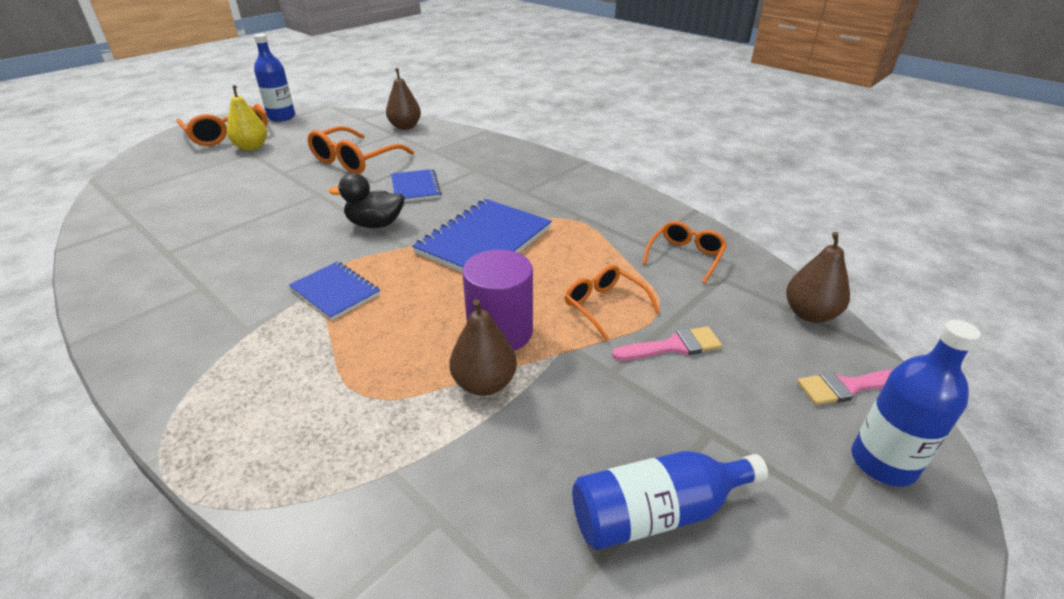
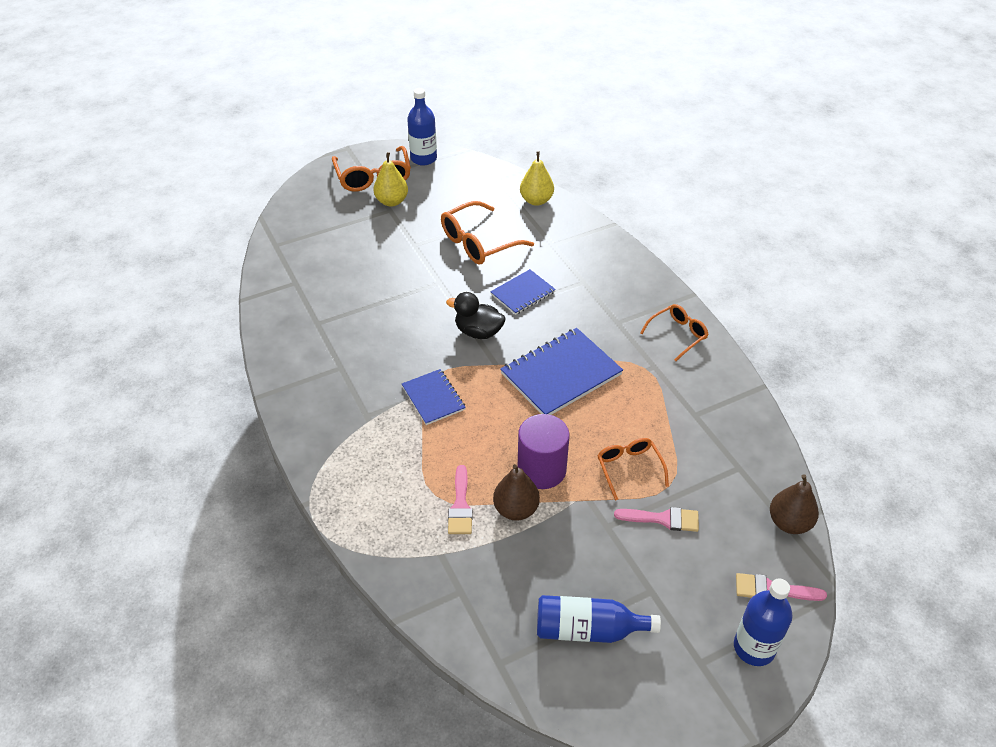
camera: 20 degrees right, 10 degrees up
(404, 399) = (460, 506): none -> pink brush
(405, 127) = (536, 200): brown pear -> yellow pear
(415, 187) = (522, 293): blue notebook -> blue notebook turned 45 degrees clockwise
(685, 256) = (722, 437): orange glasses -> orange glasses (678, 335)

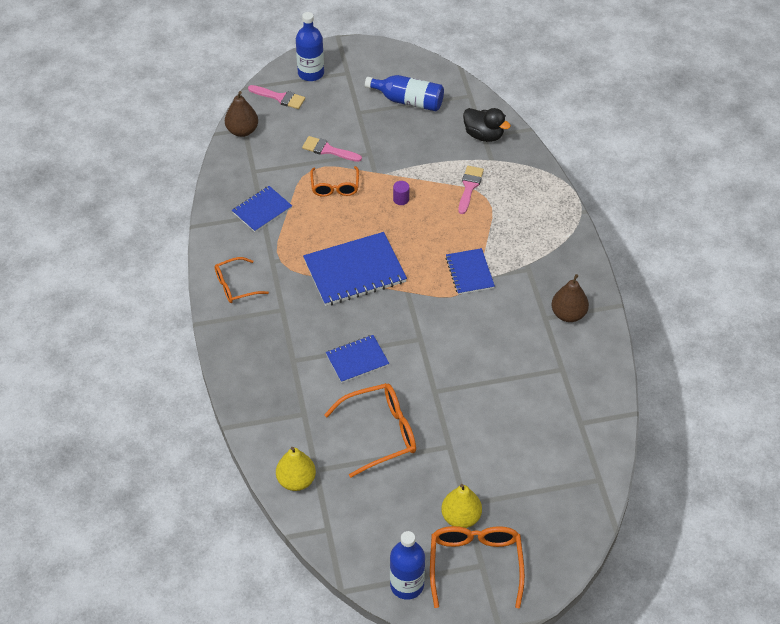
camera: 165 degrees left, 5 degrees up
(478, 332) = (413, 327): black duck -> black duck (484, 135)
(516, 509) = (430, 176): brown pear -> brown pear (568, 314)
(541, 470) = (401, 199): purple cylinder -> purple cylinder, size x0.42
(699, 420) = (262, 210): none -> blue notebook

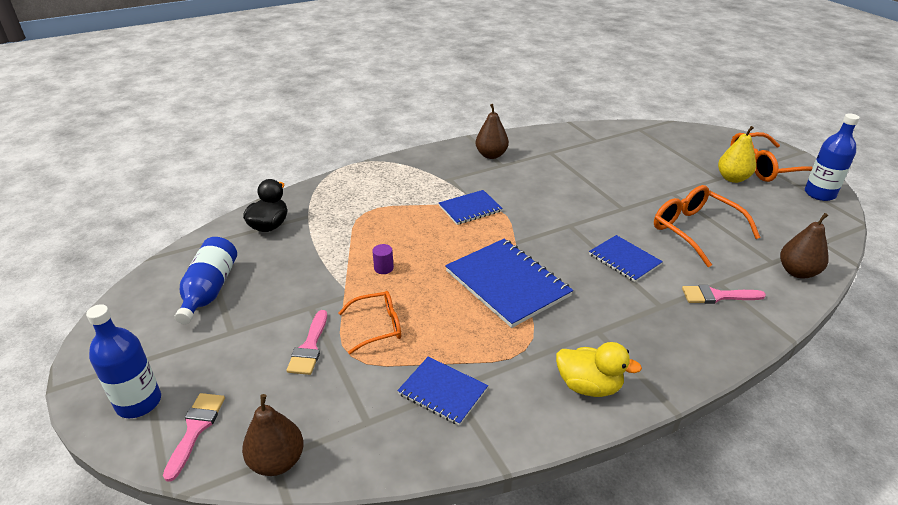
camera: 105 degrees left, 15 degrees down
(235, 286) = (589, 386): orange glasses -> yellow duck
(296, 480) = (797, 272): yellow pear -> brown pear
(469, 187) = (352, 224): pink brush -> pink brush (717, 296)

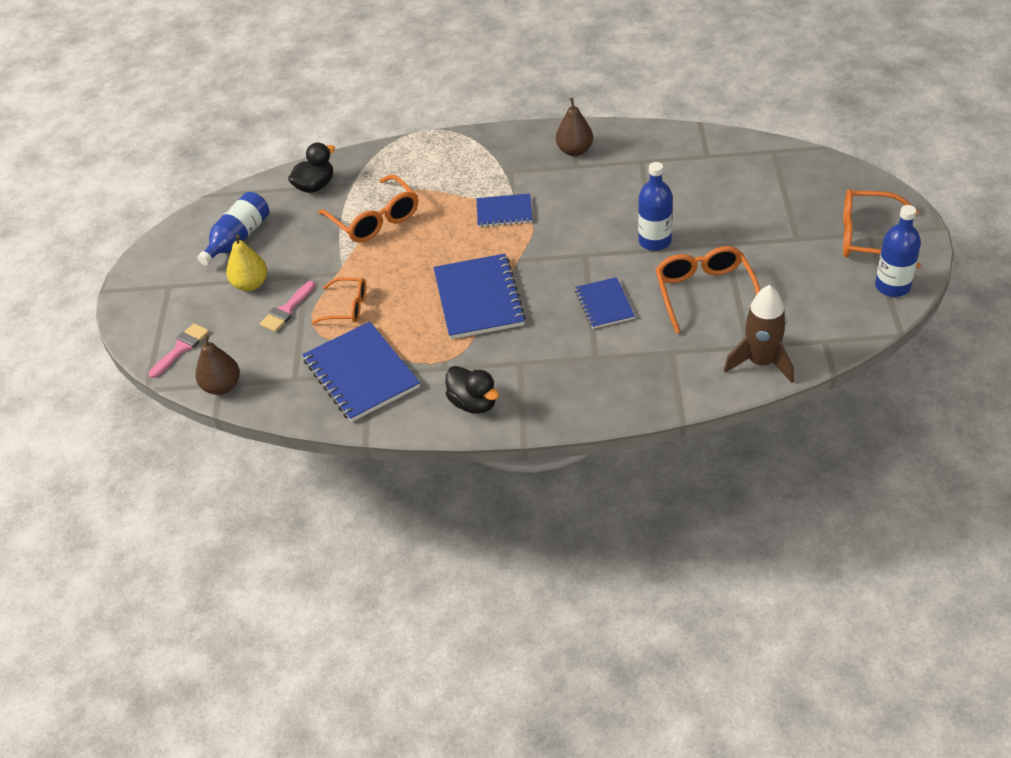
camera: 30 degrees right, 10 degrees up
(139, 402) = (153, 318): blue bottle -> blue bottle (654, 241)
(351, 240) = (375, 219): none -> orange glasses
(383, 268) = (385, 255): purple cylinder -> none
(443, 391) = (361, 373): blue notebook -> blue notebook, size x1.73
(589, 386) = (473, 403): yellow duck -> black duck
(717, 296) = (656, 363): pink brush -> none
(732, 178) = (813, 243): yellow pear -> yellow pear (250, 284)
(797, 272) = (761, 362): brown pear -> brown rocket

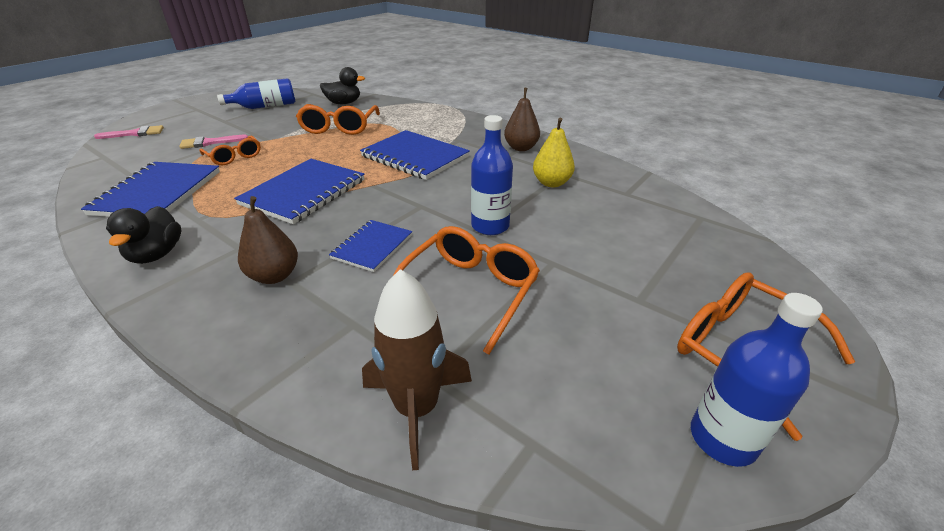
camera: 35 degrees right, 10 degrees down
(222, 386) = (101, 158): brown pear -> brown pear (274, 276)
(250, 284) = (224, 125): yellow pear -> yellow pear (551, 183)
(504, 212) = (415, 157): blue notebook -> blue notebook, size x1.73

